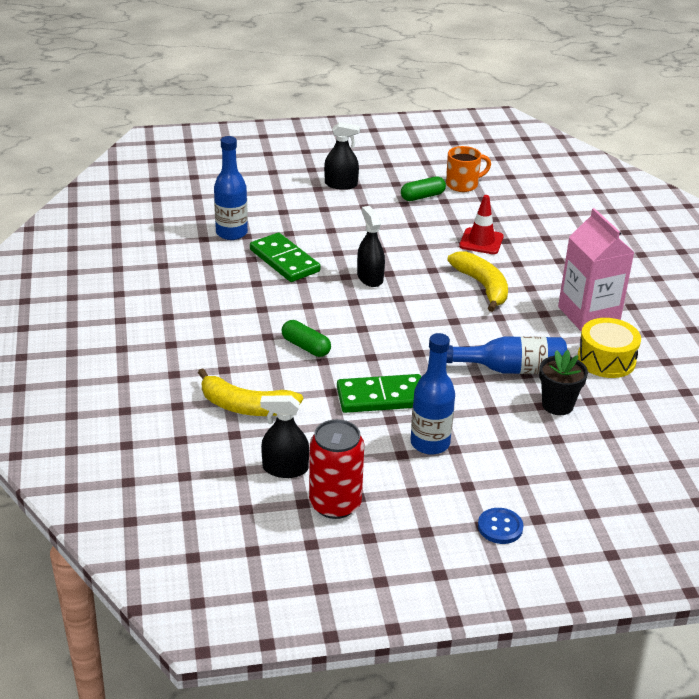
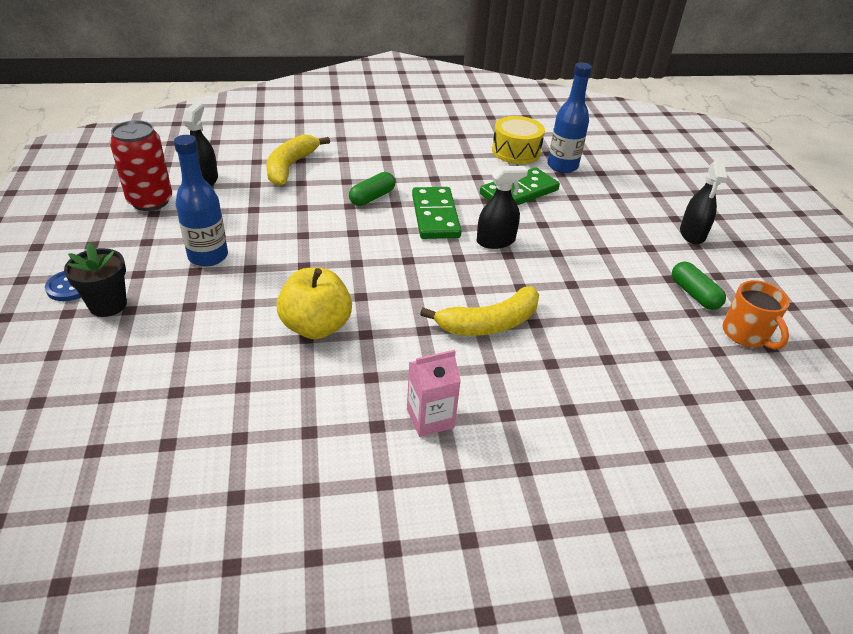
camera: 90 degrees right, 5 degrees up
(381, 397) = (287, 234): green domino -> green domino (435, 216)
(481, 241) = (597, 335): red traffic cone -> none
(511, 369) = (316, 327): blue bottle -> yellow apple
(557, 405) = (241, 355): black flower pot -> black flower pot (108, 305)
(588, 314) = (430, 418): pink carton -> pink carton, size x0.58
(606, 360) = (323, 418): yellow drum -> yellow drum (516, 151)

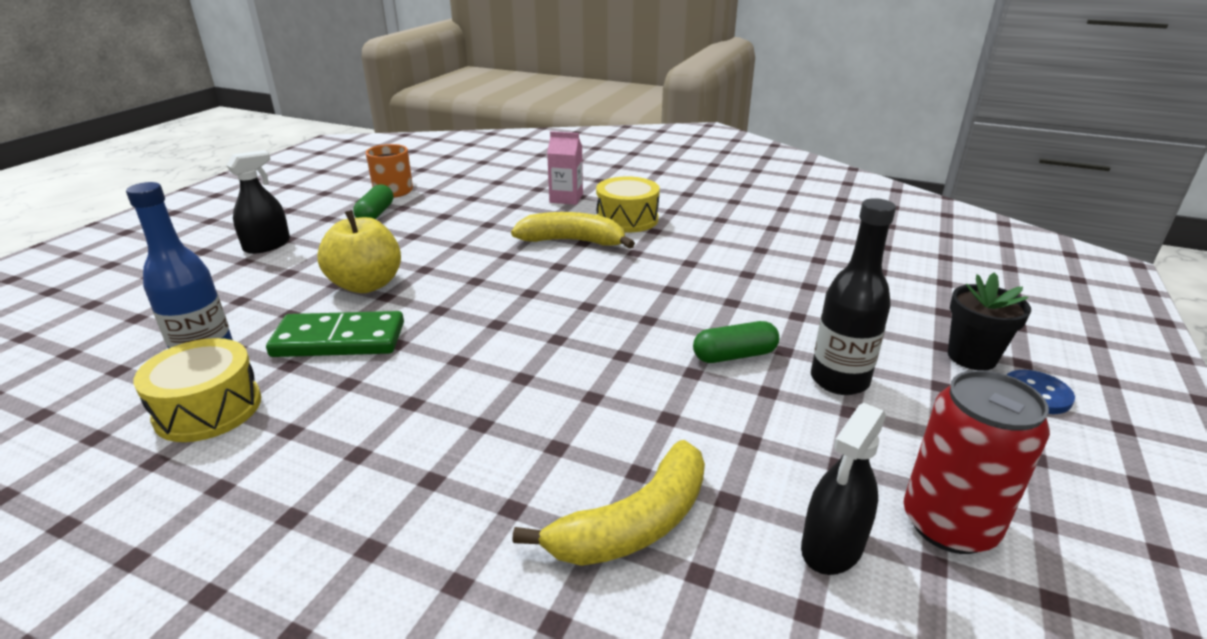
camera: 145 degrees left, 10 degrees down
(208, 256) = (839, 380): blue bottle -> black bottle
(316, 327) = (733, 278): yellow apple -> yellow apple (366, 285)
(372, 197) = (546, 398): green capsule -> green capsule (734, 355)
(430, 418) = (680, 213): pink carton -> pink carton (566, 198)
(435, 216) = (493, 343): green domino -> none
(475, 380) = (627, 219): none -> yellow drum
(495, 241) = (467, 295): black spray bottle -> none

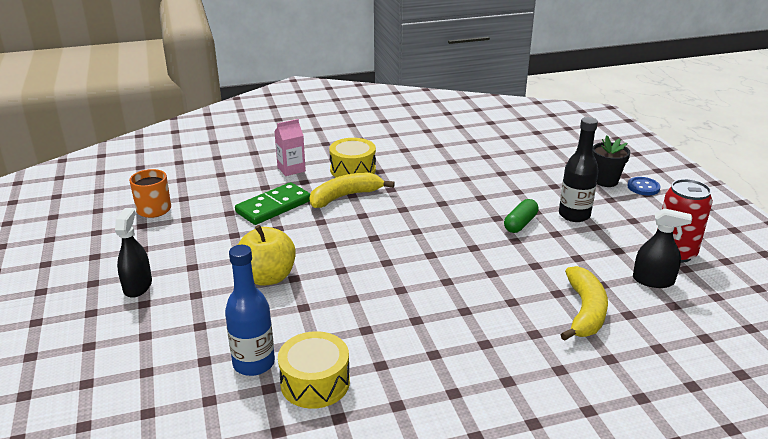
camera: 40 degrees left, 0 degrees up
(339, 340) = (316, 313): green domino -> green domino (274, 206)
(376, 214) = (176, 231): green capsule -> none
(832, 546) = (653, 280): black spray bottle -> black spray bottle turned 75 degrees counterclockwise

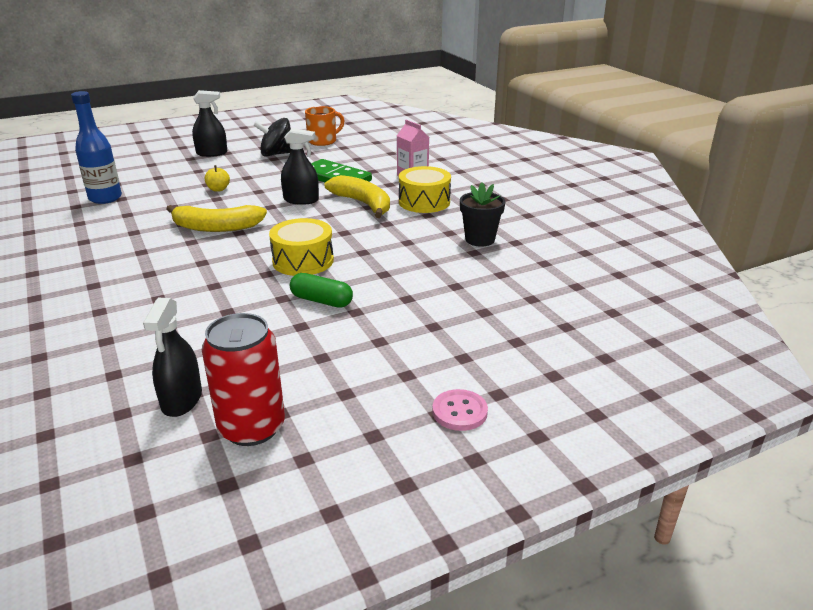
camera: 80 degrees right, 0 degrees up
(176, 239) = (277, 154): none -> black spinning top
(268, 277) = (218, 189): yellow apple -> yellow apple, size x0.47
(315, 382) = (73, 220): yellow drum -> yellow drum (303, 261)
(322, 227) = (301, 200): none -> black spray bottle
(574, 215) = (351, 340): black bottle -> none
(585, 311) = (127, 342): yellow banana -> yellow banana (216, 227)
(605, 181) = (467, 372): black flower pot -> black flower pot (480, 239)
(643, 187) = (459, 412): blue button -> pink button

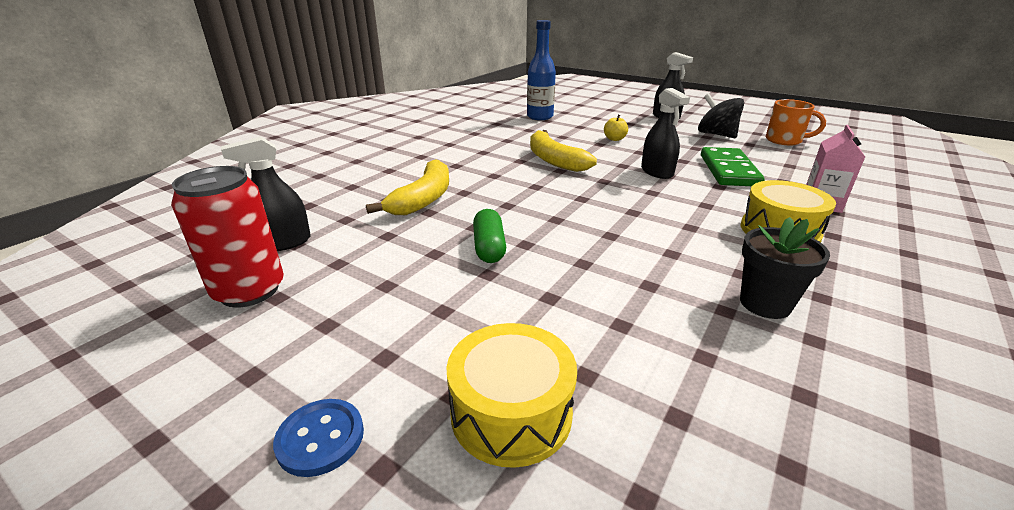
camera: 60 degrees right, 0 degrees up
(303, 261) = (550, 212): yellow drum -> yellow drum (511, 413)
(363, 204) = (706, 200): yellow banana -> yellow banana (423, 199)
(459, 412) = (320, 438): pink button -> blue button

